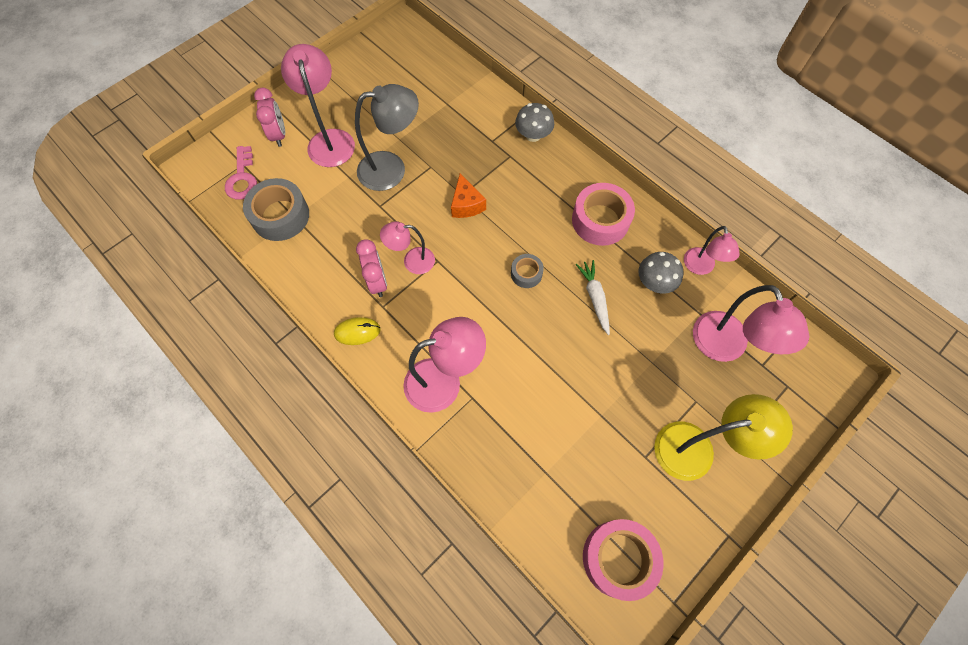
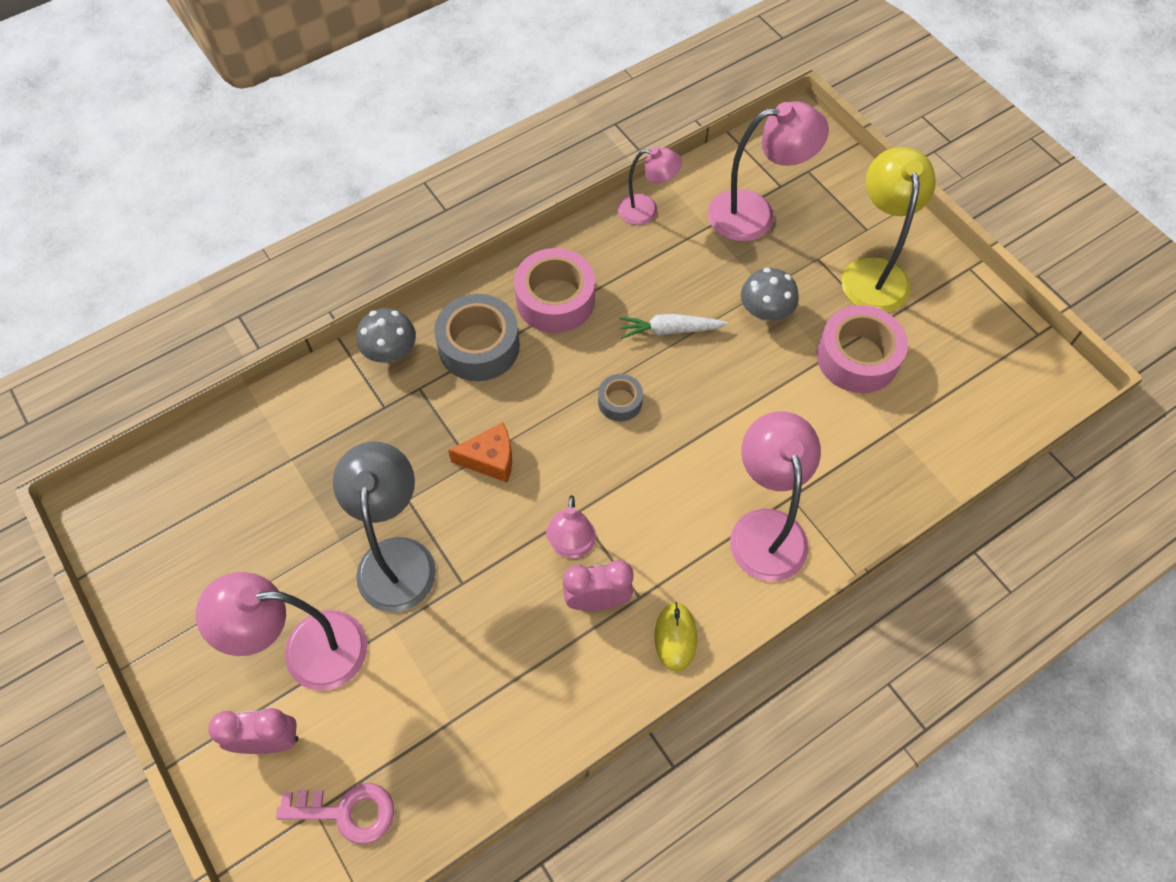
camera: 80 degrees left, 5 degrees down
(280, 216) = (443, 745): grey tape -> grey tape (479, 346)
(618, 558) = (993, 375): pink tape -> pink tape (857, 357)
(654, 282) = (658, 261): grey mushroom -> grey mushroom (765, 311)

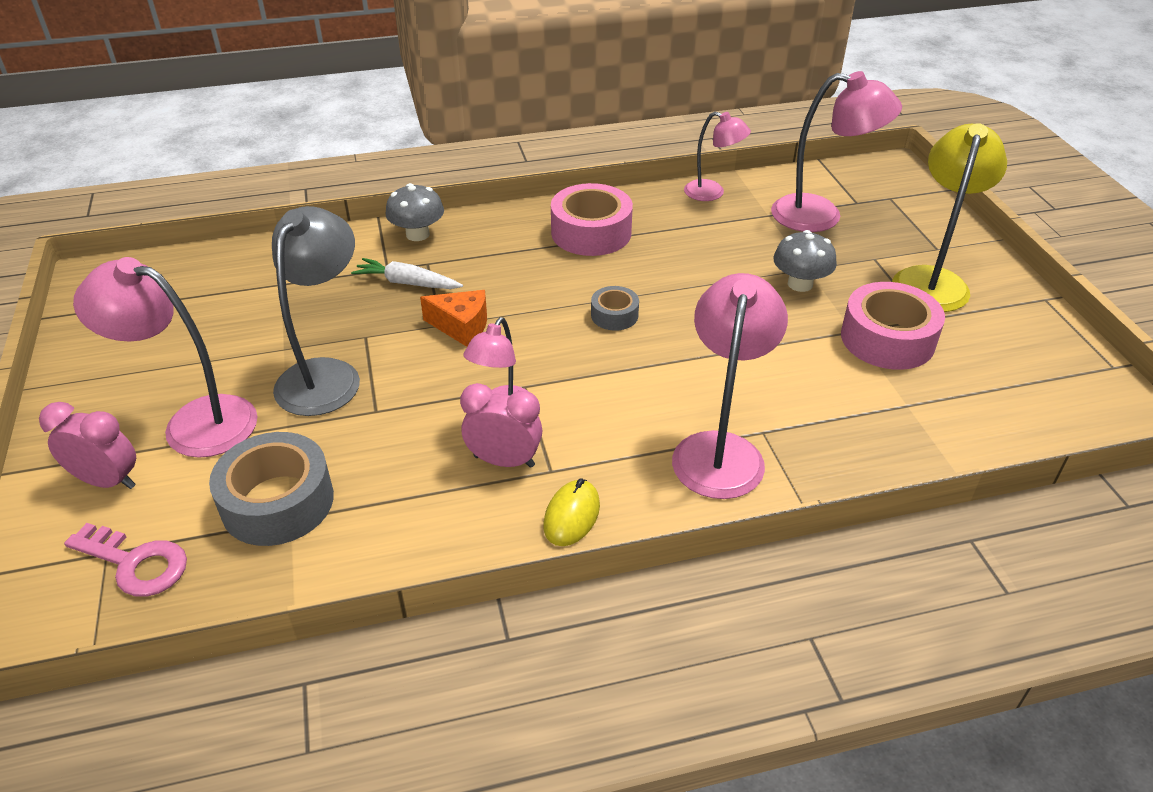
camera: 20 degrees right, 20 degrees down
(479, 346) = (500, 248): grey tape -> grey tape (277, 502)
(670, 330) = (693, 276): white carrot -> white carrot (407, 283)

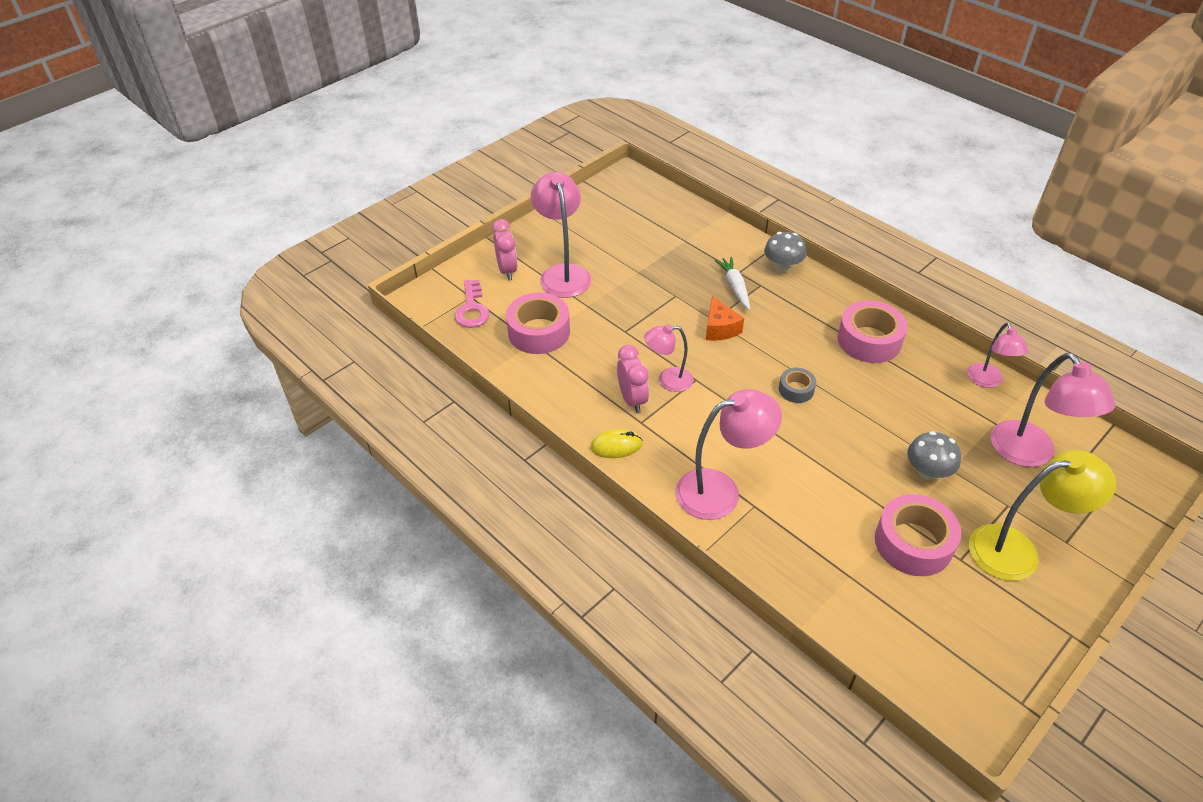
camera: 60 degrees right, 5 degrees up
(277, 502) = (539, 332): grey tape -> pink tape
(326, 375) = (634, 298): grey lamp -> none

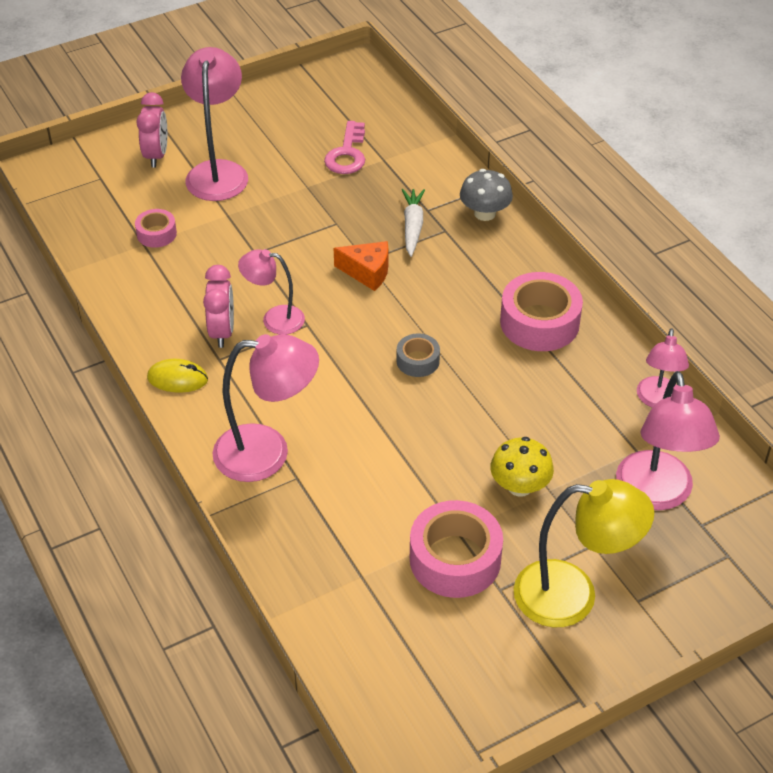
camera: 15 degrees right, 0 degrees up
(472, 309) = (95, 193): pink key -> pink key (347, 154)
(539, 332) = (156, 234): pink tape -> pink tape, size x0.53
(720, 328) = (367, 272): orange cheese -> orange cheese turned 75 degrees counterclockwise
(927, 471) = (520, 486): grey mushroom -> yellow mushroom

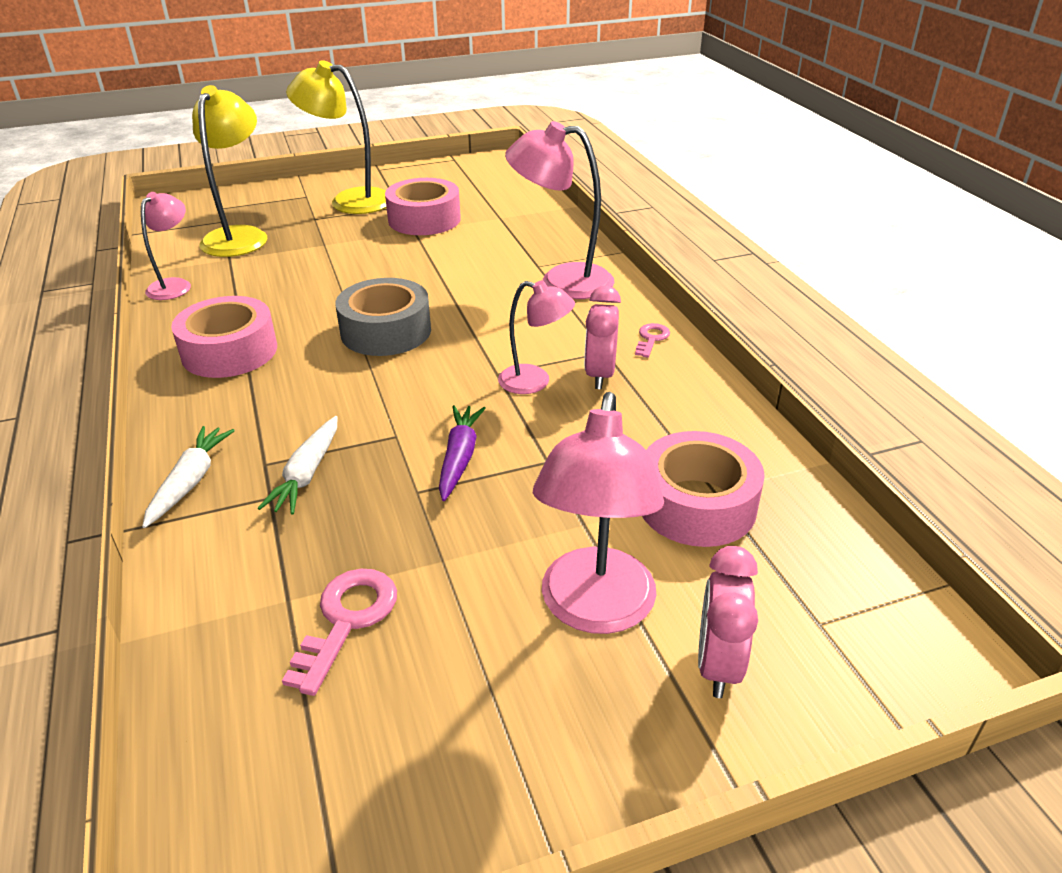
camera: 170 degrees left, 10 degrees down
(156, 234) = (696, 504): pink tape -> pink tape, size x1.88
(177, 379) = (651, 339): yellow mouse -> pink key
(315, 248) = (459, 458): none -> purple carrot
(367, 272) = (400, 421): orange cheese -> none
(418, 361) = (386, 331): grey tape -> grey tape, size x1.88
(484, 213) = (190, 482): grey mushroom -> white carrot
(520, 486) = (347, 248): yellow mushroom -> none
(656, 495) = (240, 236): pink lamp -> yellow lamp

